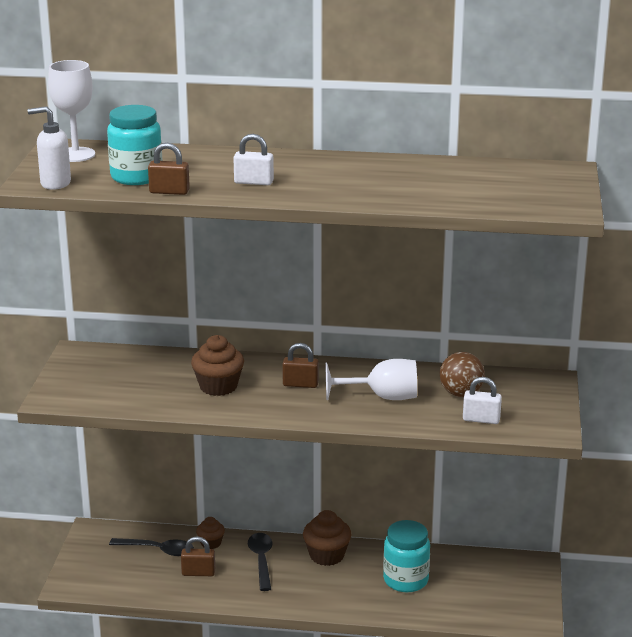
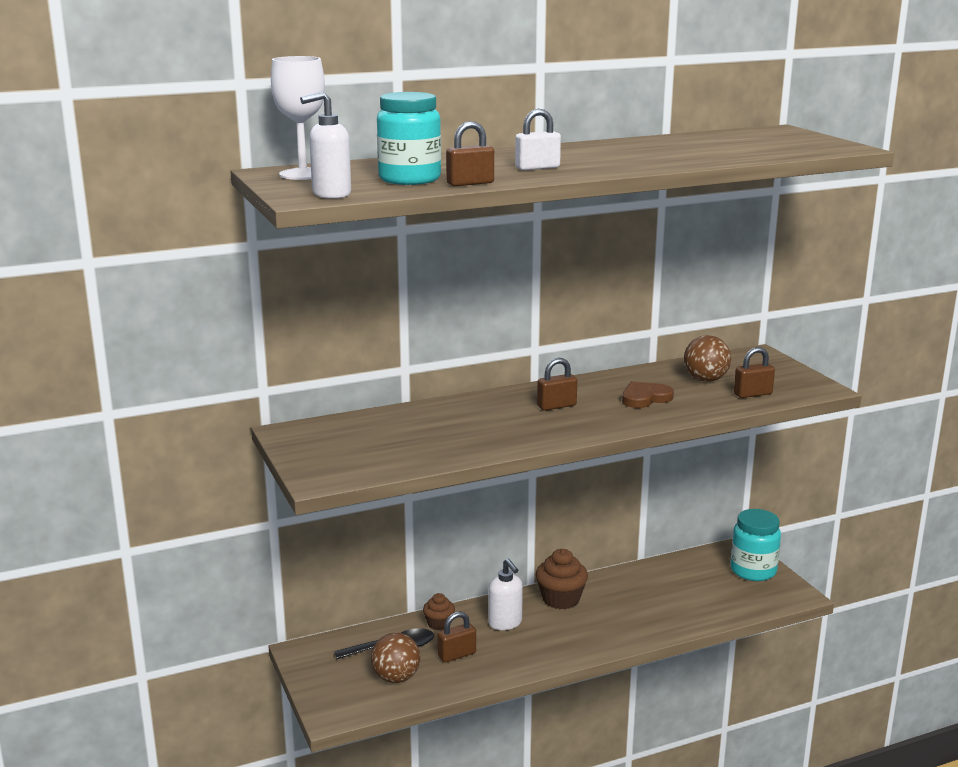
camera: 30 degrees left, 5 degrees down
(137, 575) = (396, 678): none -> brown ball
(218, 386) = (481, 426): brown cupcake -> none
(261, 560) = (505, 623): black spoon -> white soap dispenser
(382, 397) = (645, 398): white goblet -> brown heart
(405, 580) = (653, 597): turquoise jar -> turquoise jar (753, 571)
(481, 419) = (752, 394): white padlock -> brown padlock

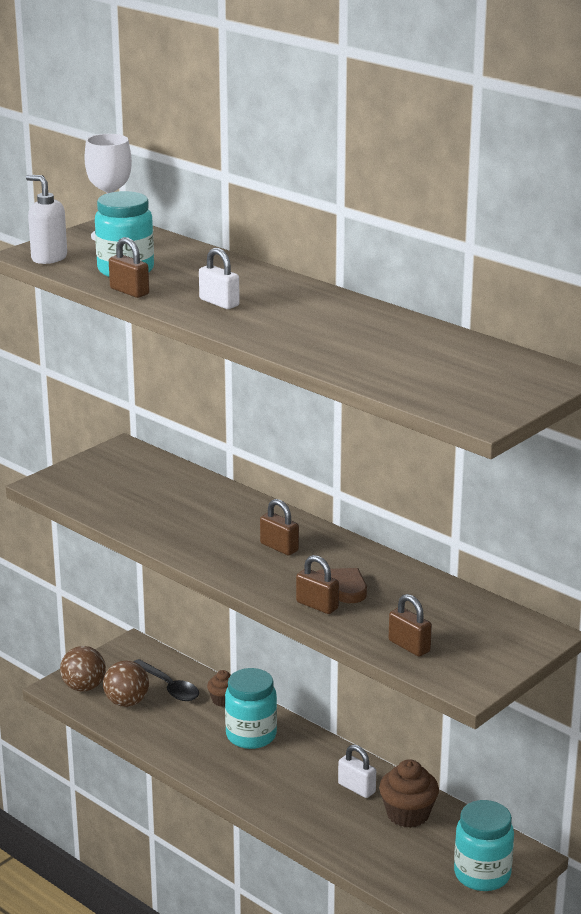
camera: 65 degrees right, 5 degrees up
(457, 655) = (181, 723): brown padlock -> brown padlock (317, 605)
(505, 623) = (251, 736): white soap dispenser -> turquoise jar
(561, 599) = (318, 757): brown cupcake -> brown cupcake (408, 814)
(615, 593) = (356, 788): none -> white padlock
(705, 380) = (425, 613): brown ball -> brown ball (84, 687)

